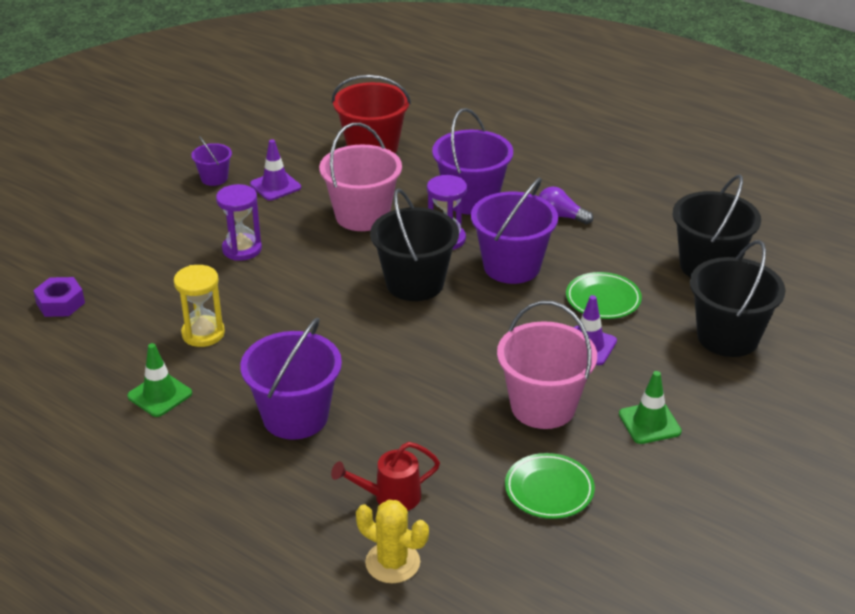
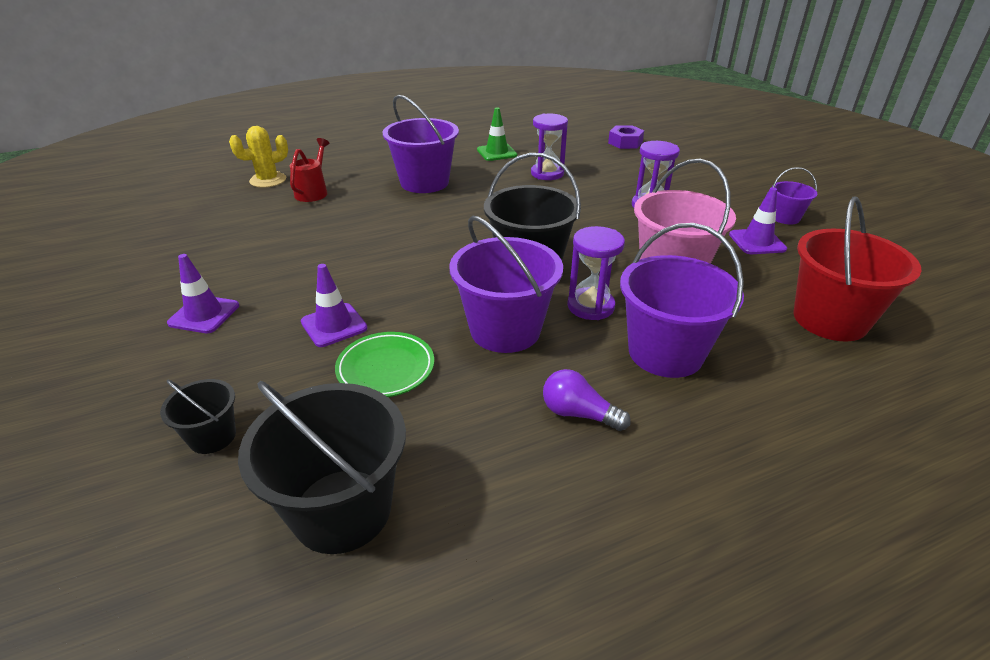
camera: 120 degrees right, 0 degrees up
(203, 333) = (547, 173): yellow hourglass -> purple hourglass
(543, 406) = (301, 271): pink bucket -> none
(549, 490) = (227, 242): green plate -> none
(561, 216) = (578, 414): purple light bulb -> purple light bulb turned 120 degrees counterclockwise
(649, 423) = (204, 314): green traffic cone -> purple traffic cone
(727, 337) = (212, 436): black bucket -> black bucket, size x0.51

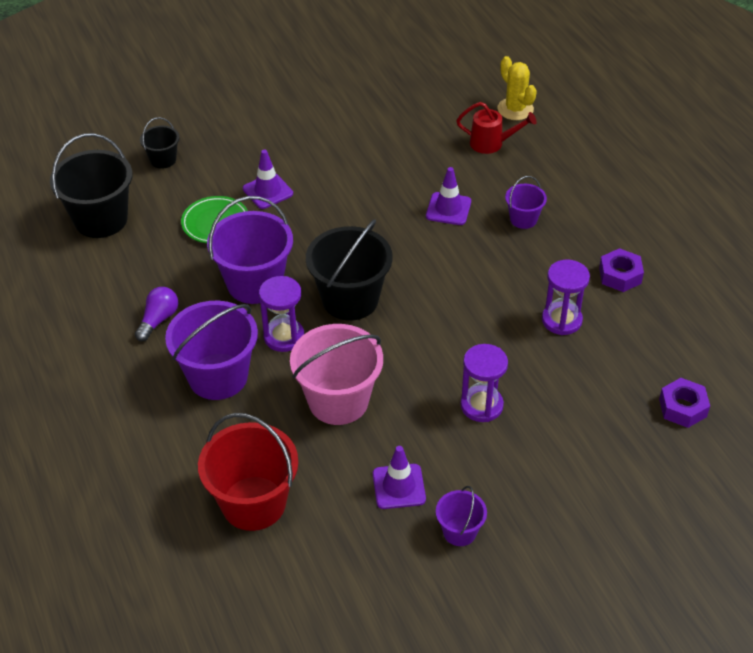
camera: 90 degrees right, 10 degrees up
(204, 314) = (285, 126): purple traffic cone -> purple traffic cone (448, 209)
(424, 182) = (523, 219): purple bucket -> purple bucket, size x0.51
(497, 152) = (620, 275): green traffic cone -> purple nut

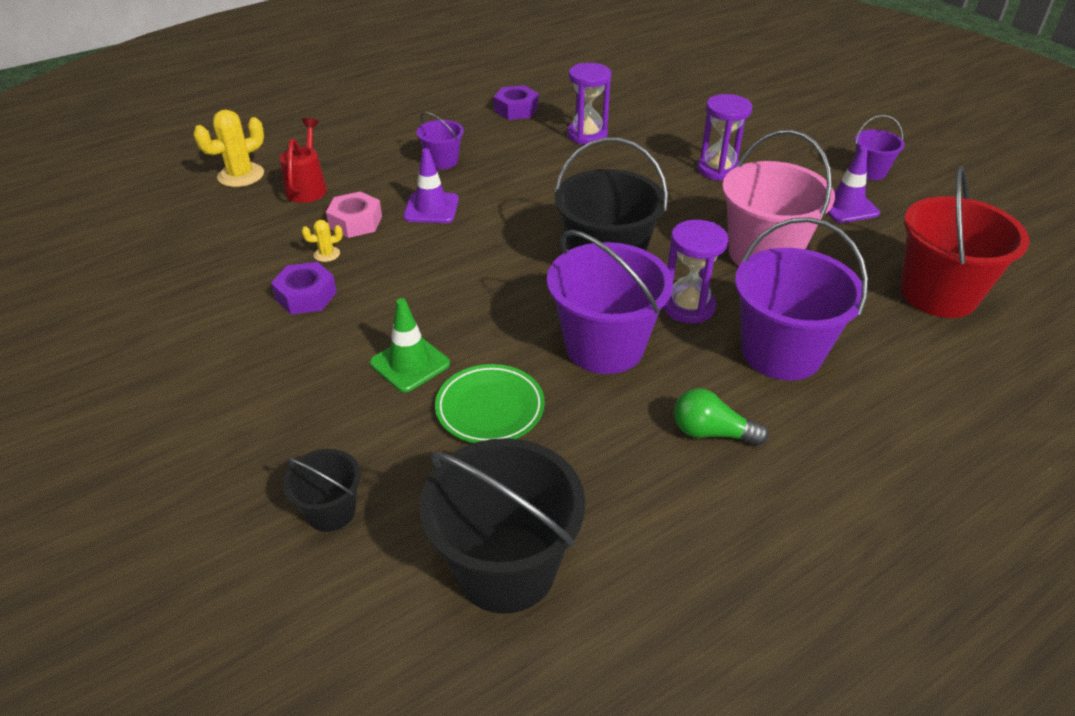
camera: 100 degrees left, 5 degrees down
(158, 320) = (711, 432): purple light bulb -> green light bulb
(268, 191) = (410, 363): purple traffic cone -> green traffic cone
(397, 155) = (327, 254): none -> yellow cactus
(436, 168) = (355, 222): none -> pink nut
(682, 408) = (667, 82): purple nut -> purple nut (306, 296)

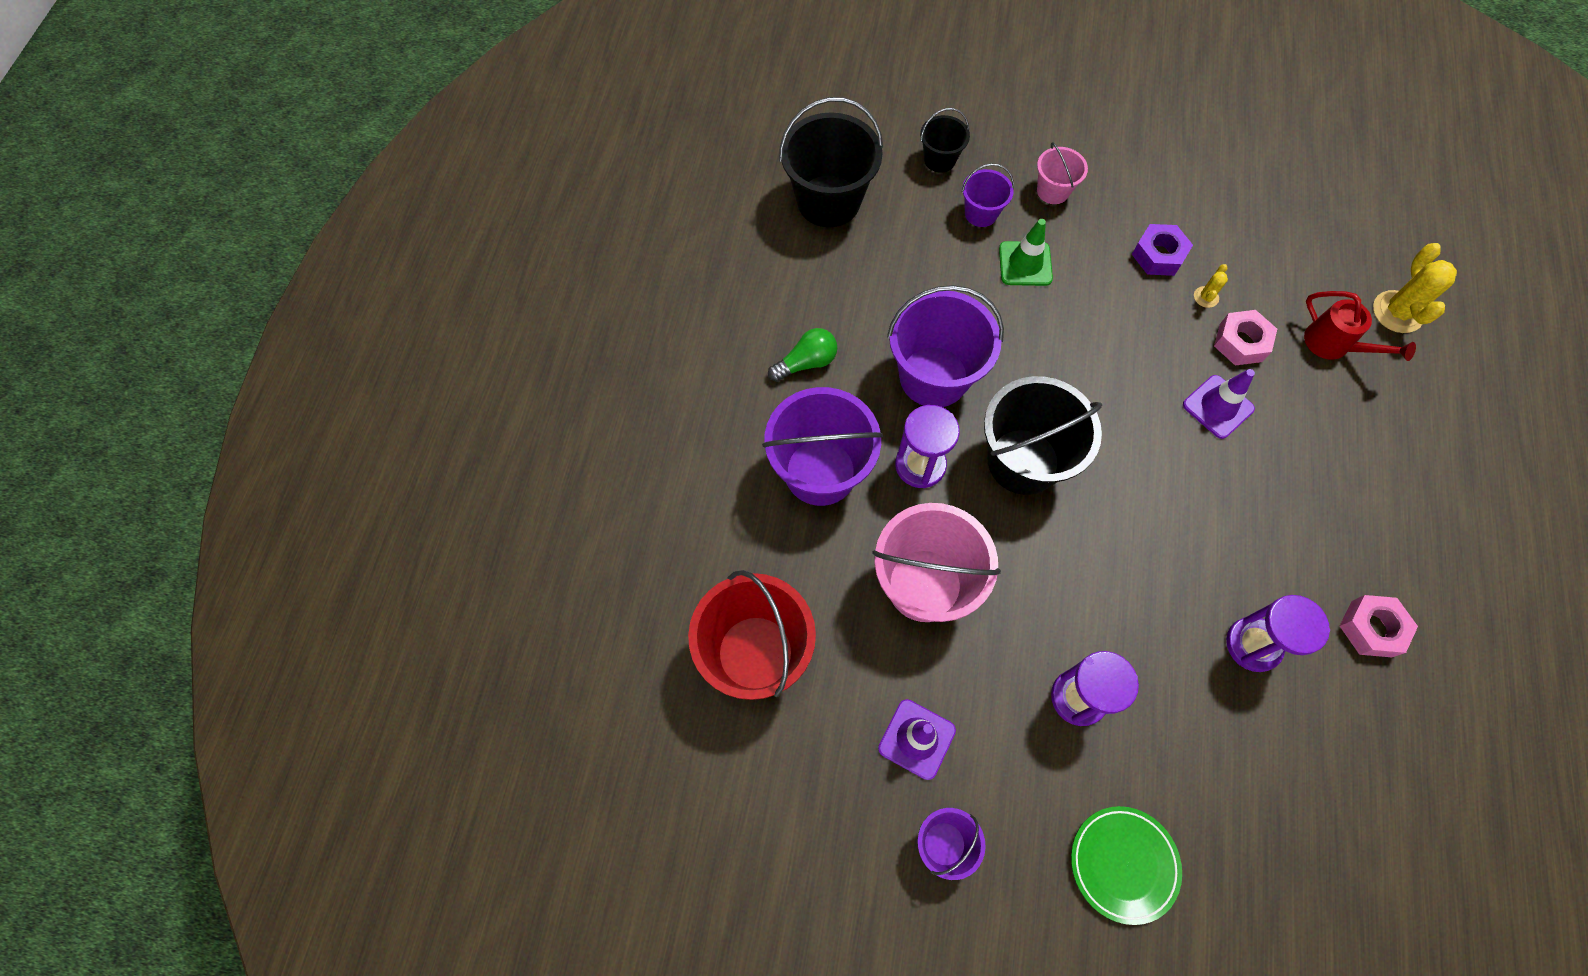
camera: 135 degrees right, 25 degrees up
(289, 396) = (1053, 191): none -> pink bucket
(442, 161) = (1301, 475): purple bucket -> purple bucket (981, 213)
(490, 408) = (942, 274): green plate -> green plate (1123, 864)
(516, 109) = (1371, 628): purple nut -> pink nut

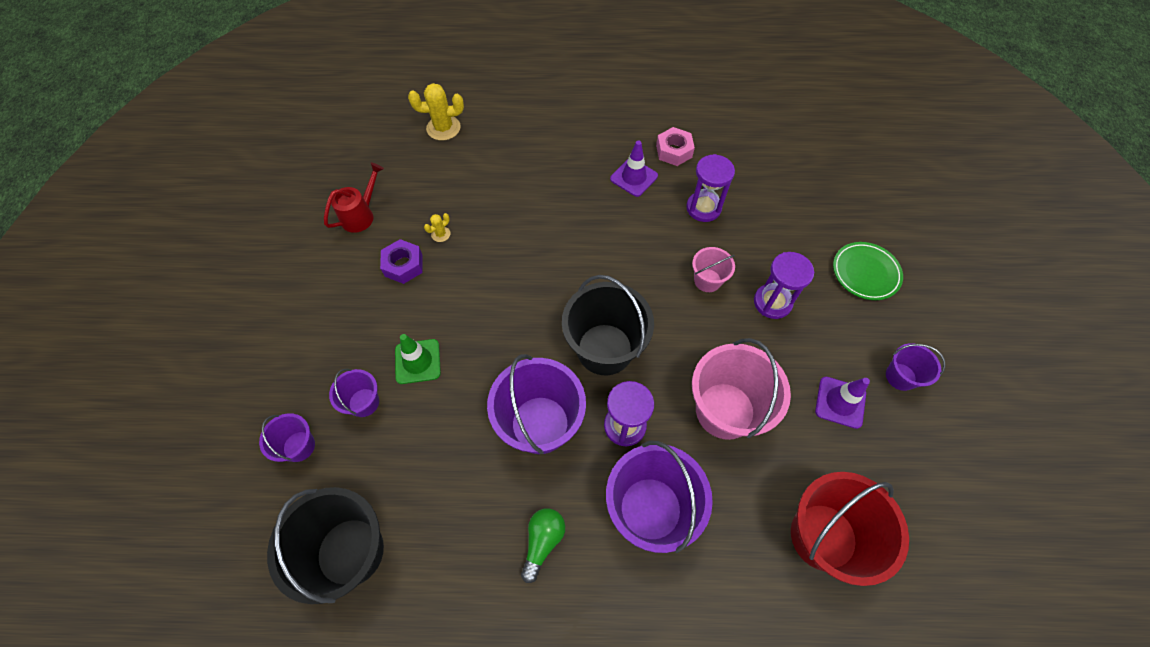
camera: 100 degrees left, 5 degrees down
(806, 362) = (543, 542): green light bulb -> green light bulb turned 60 degrees clockwise
(939, 159) = (299, 446): black bucket -> purple bucket
(1053, 191) = (338, 345): pink bucket -> pink bucket (707, 280)
(1206, 297) = (440, 234): yellow cactus -> yellow cactus turned 60 degrees counterclockwise
(1217, 407) = (534, 226): purple traffic cone -> purple traffic cone (634, 177)
(1240, 342) = (478, 213): pink nut -> none
(1333, 345) = (474, 162): red watering can -> red watering can (361, 215)

